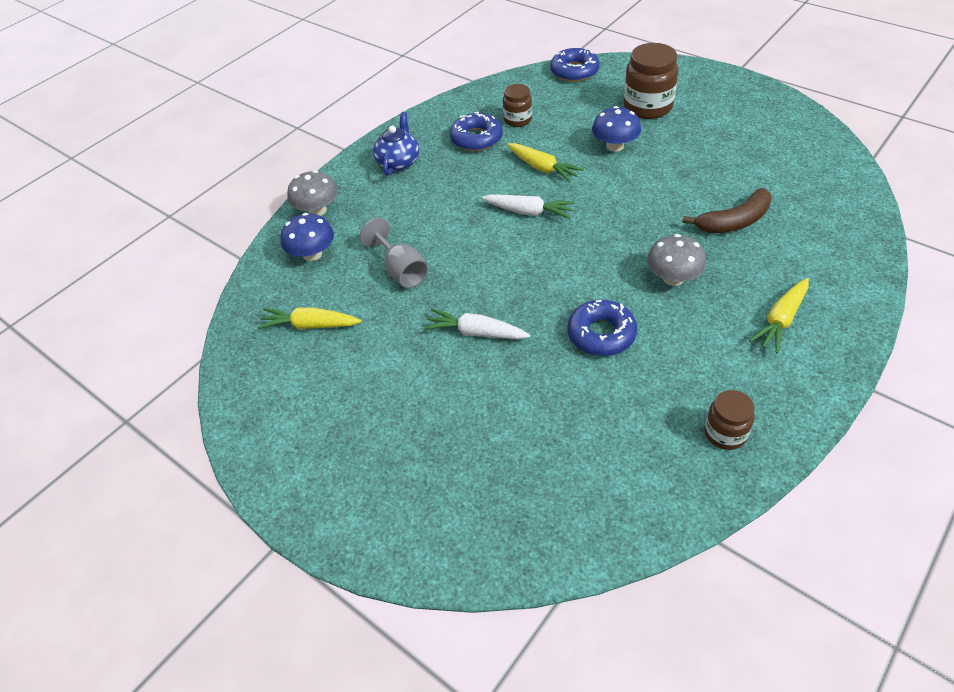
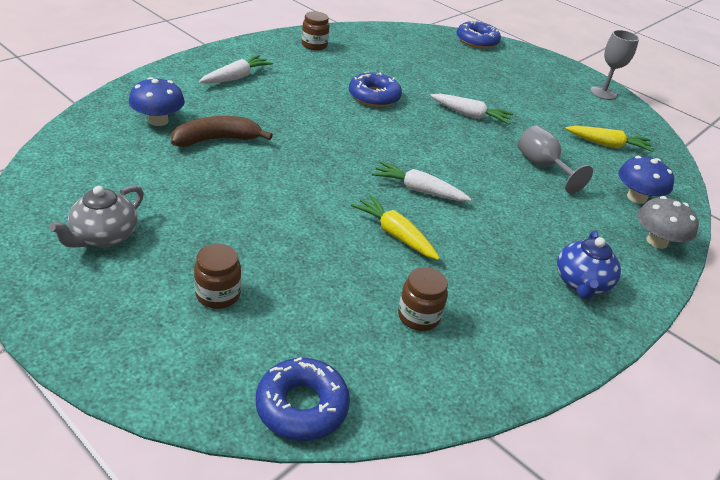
camera: 175 degrees right, 10 degrees down
(267, 444) = (603, 93): none -> grey goblet
(476, 138) = (480, 297): blue donut -> blue donut (477, 41)
(615, 146) = (295, 243): blue mushroom -> blue mushroom (158, 120)
(647, 107) = (218, 294): brown jar -> brown jar, size x0.58
(673, 278) = (301, 114): grey mushroom -> none
(746, 123) = (104, 236): none -> grey teapot
(780, 320) = (236, 77): yellow carrot -> white carrot

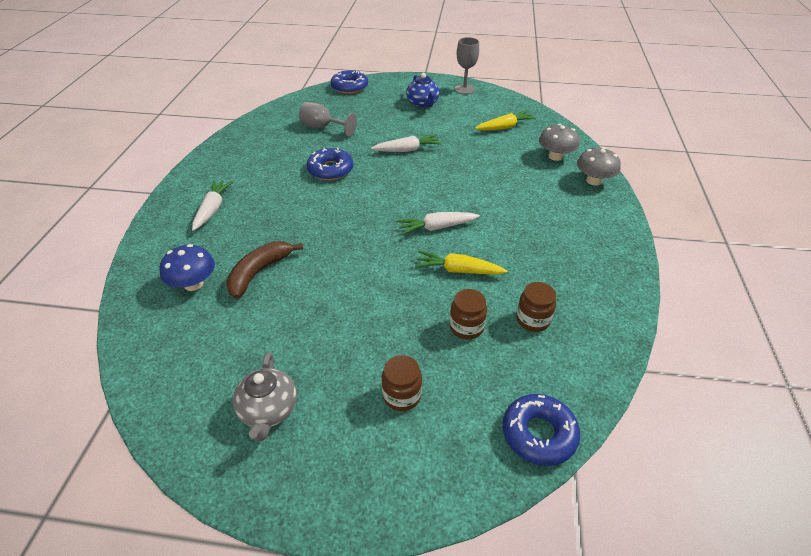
camera: 30 degrees left, 5 degrees up
(314, 45) = (241, 149): brown jar -> brown jar (466, 327)
(542, 166) = (487, 164): grey goblet -> grey goblet (323, 127)
(581, 283) = (587, 235): blue teapot -> blue teapot (423, 104)
(636, 197) = (555, 156): blue mushroom -> grey mushroom

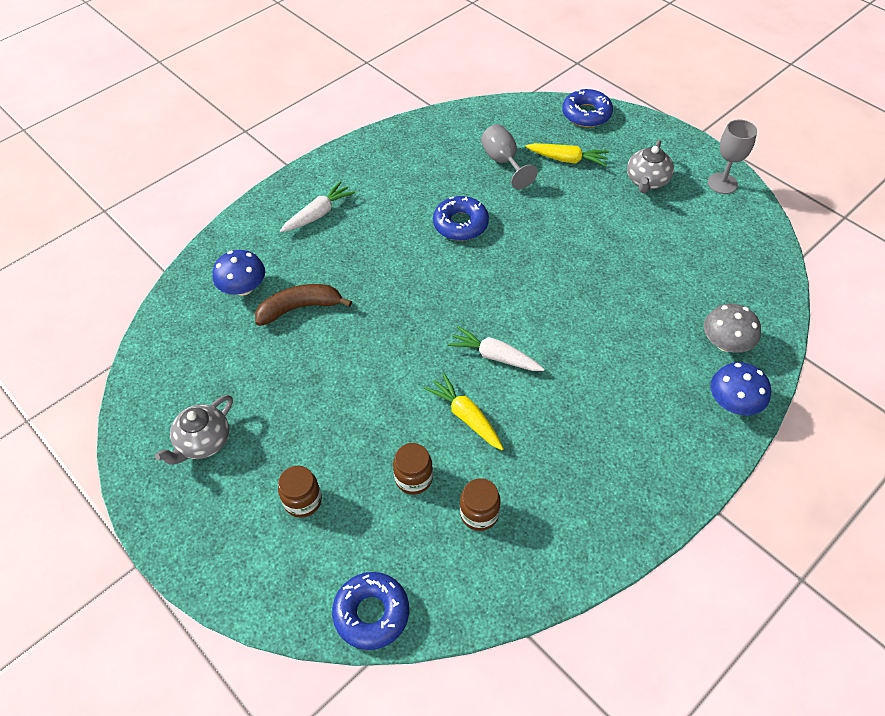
camera: 40 degrees right, 10 degrees up
(407, 150) = (562, 240): white carrot -> none
(423, 104) = (647, 181): blue teapot -> grey teapot
(505, 127) = (710, 268): yellow carrot -> yellow carrot (567, 159)
(594, 181) = (733, 403): grey mushroom -> blue mushroom

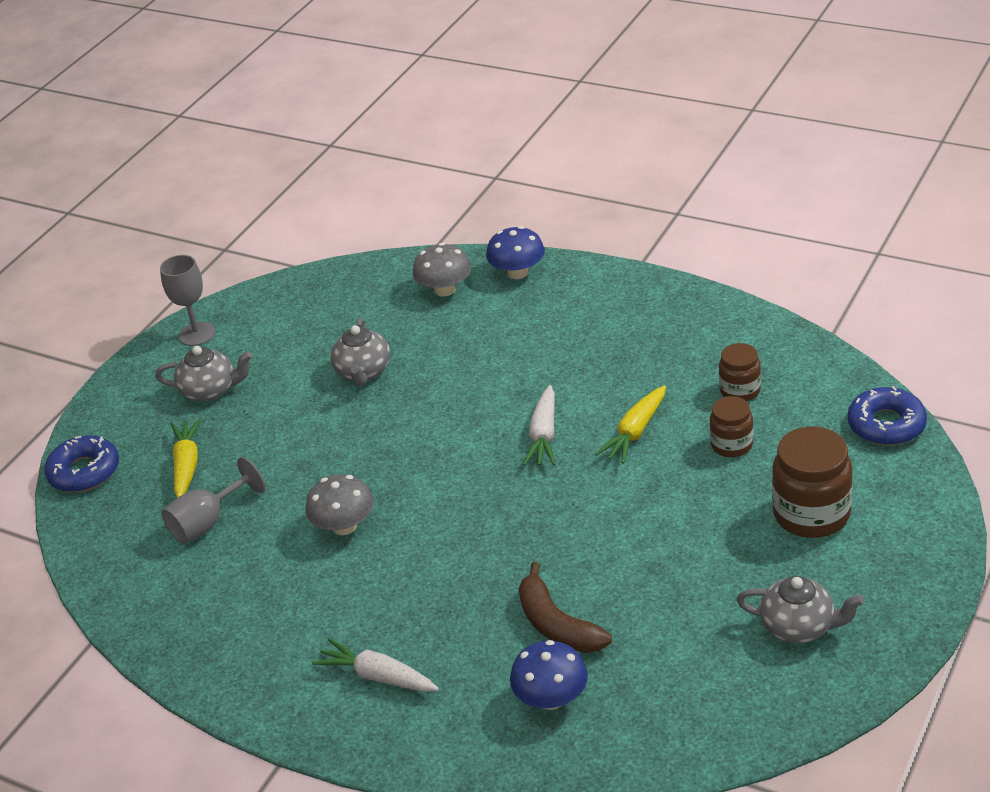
camera: 105 degrees left, 15 degrees down
(303, 501) = (811, 514): brown jar -> brown jar, size x1.72
(460, 224) = (344, 526): blue donut -> grey mushroom
(630, 267) = (363, 372): none -> grey teapot

